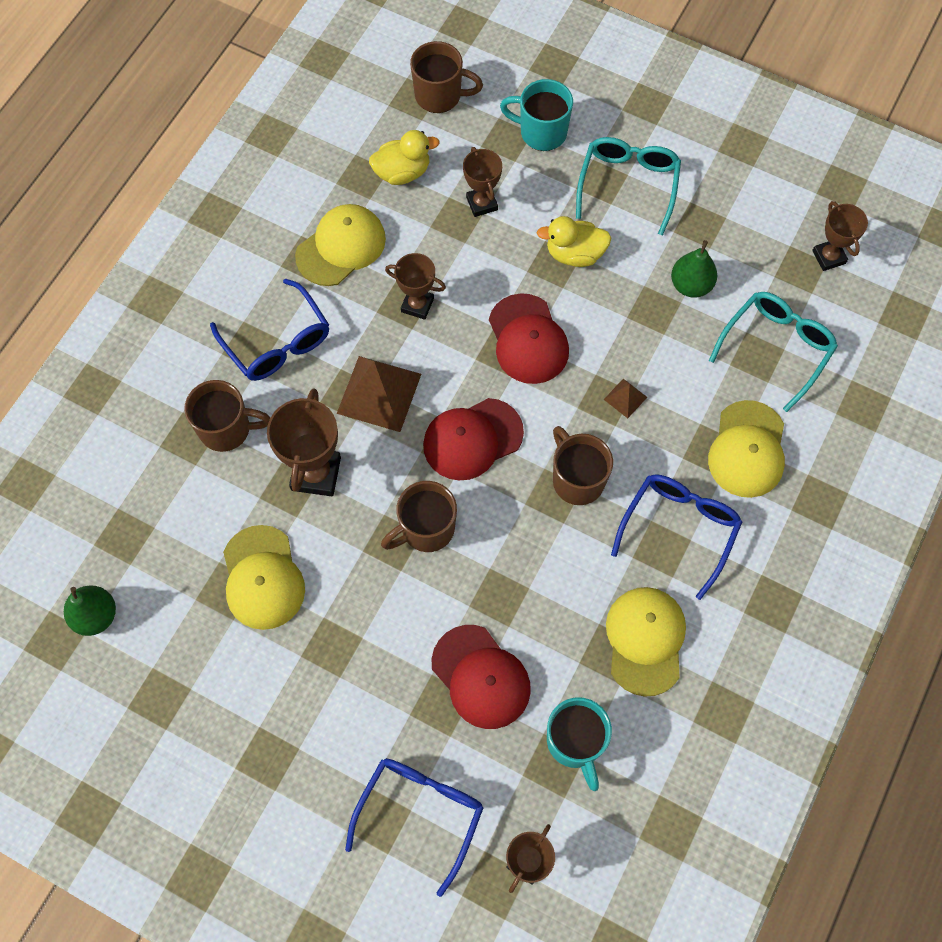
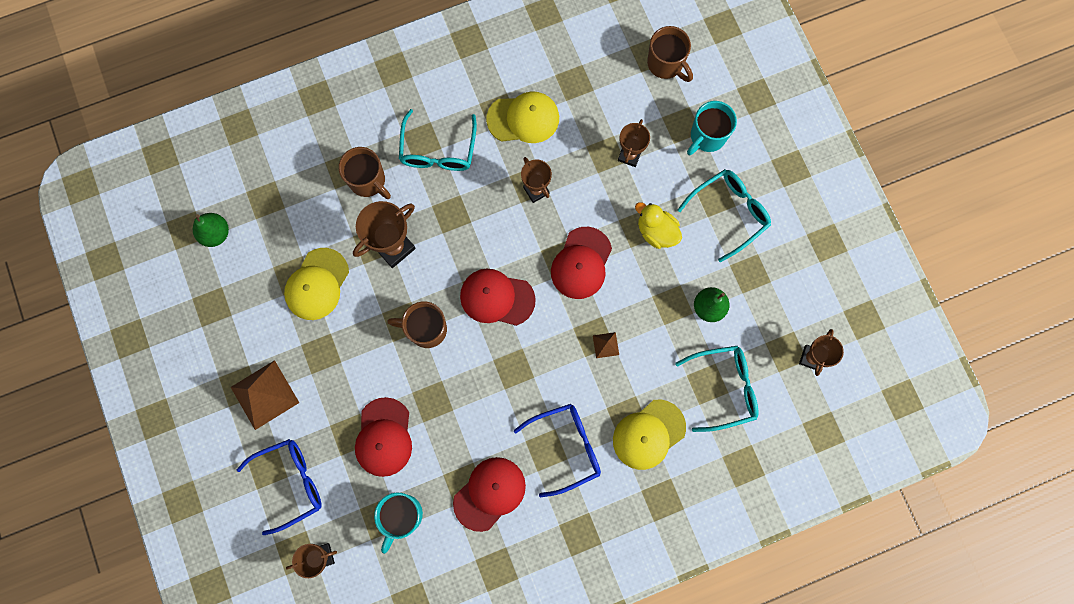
camera: 40 degrees right, 10 degrees up
(277, 342) = (438, 150): blue glasses -> turquoise glasses
(379, 393) = (468, 227): brown pyramid -> brown pyramid (264, 394)
(402, 172) = (600, 98): yellow duck -> none
(541, 132) = (707, 136): turquoise mug -> turquoise mug turned 105 degrees counterclockwise
(577, 479) = (534, 370): brown mug -> none
(645, 640) = (489, 493): yellow cap -> red cap

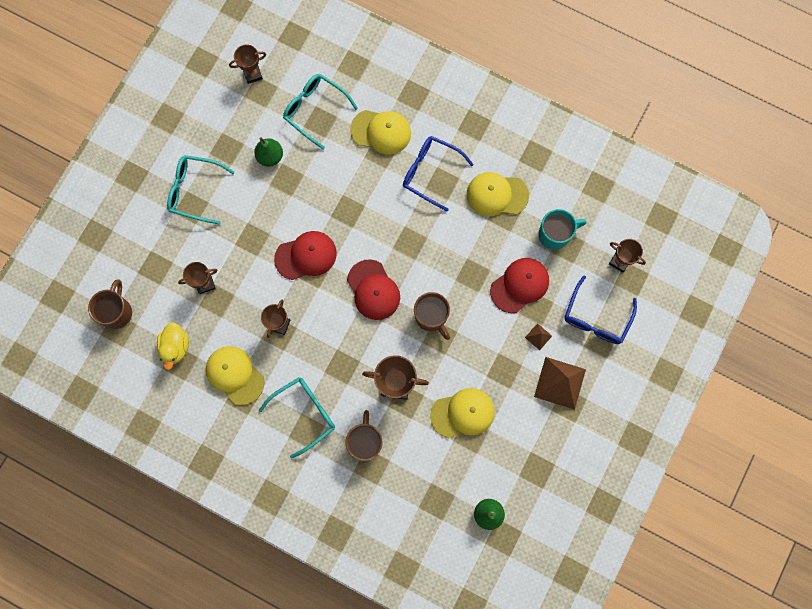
camera: 130 degrees left, 0 degrees up
(290, 483) = (596, 318): blue glasses -> blue glasses turned 90 degrees counterclockwise
(489, 493) = (497, 195): red cap -> yellow cap
(605, 345) = (347, 199): brown pyramid -> brown pyramid (538, 336)
(656, 231) = (245, 226): yellow duck -> yellow duck (176, 347)
(707, 136) = (151, 245): turquoise mug -> none

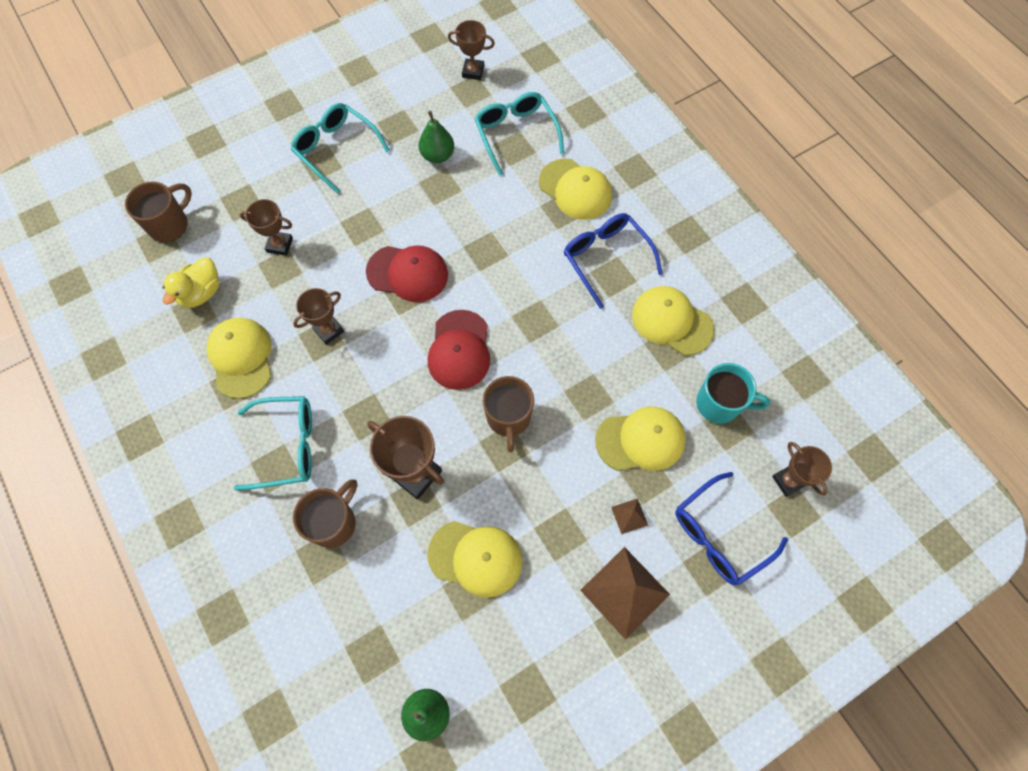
camera: 30 degrees right, 10 degrees down
(520, 285) = (641, 440): red cap -> yellow cap

